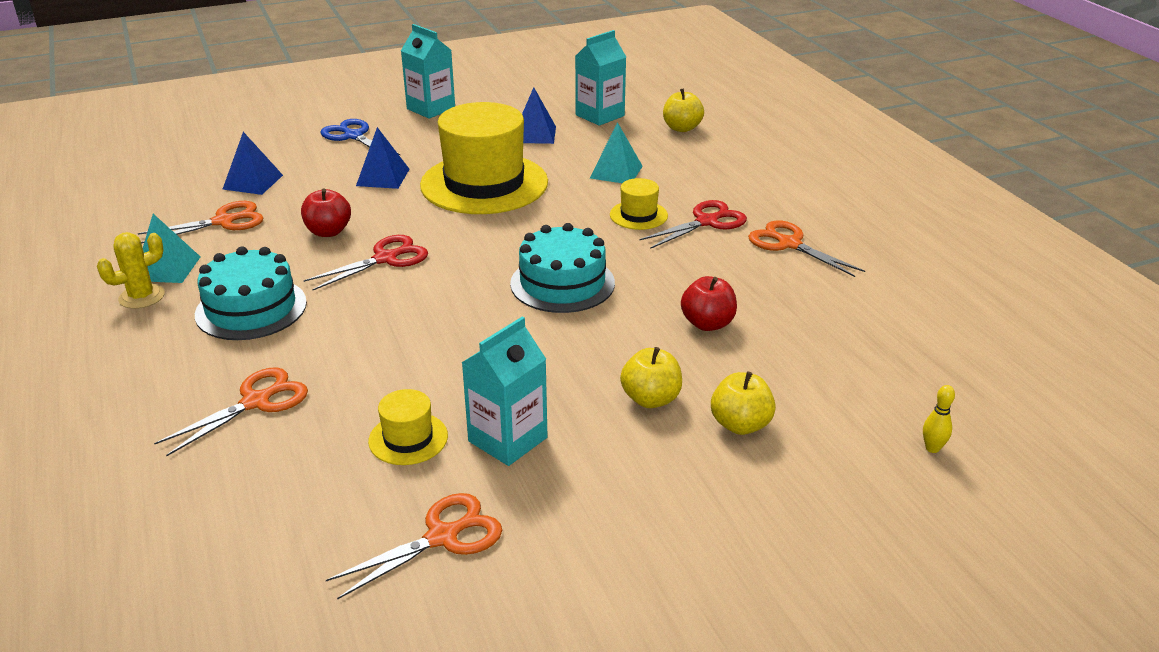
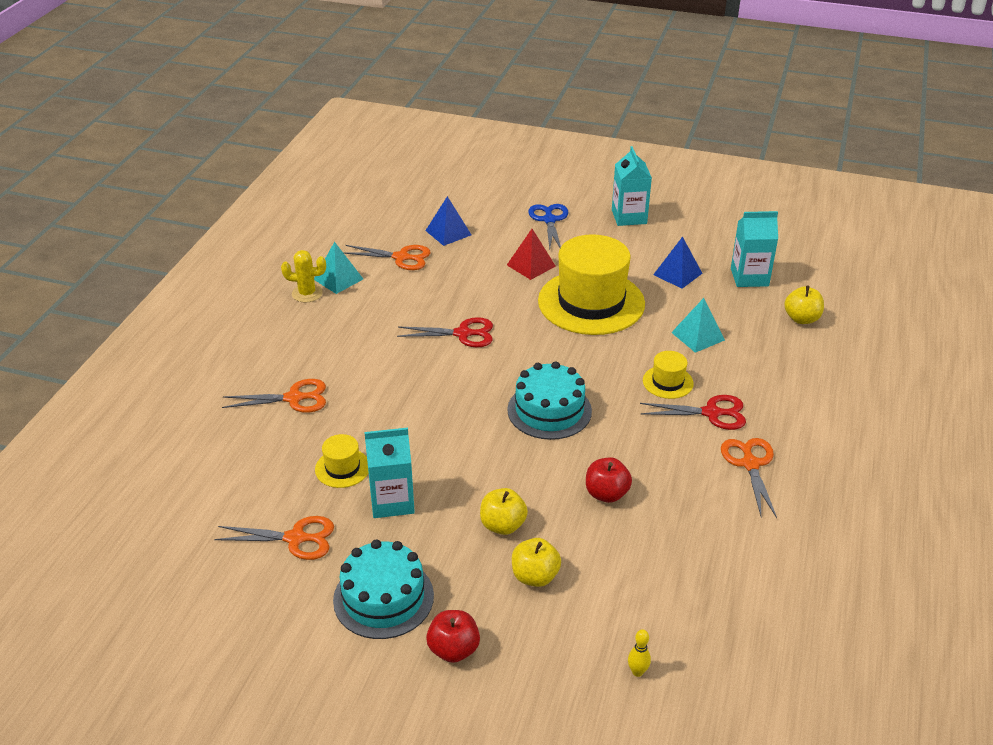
camera: 40 degrees right, 5 degrees up
(251, 308) = (353, 332): turquoise cake -> turquoise cake (383, 598)
(328, 232) = (452, 295): red apple -> red apple (453, 649)
(383, 177) = (531, 265): blue pyramid -> red pyramid

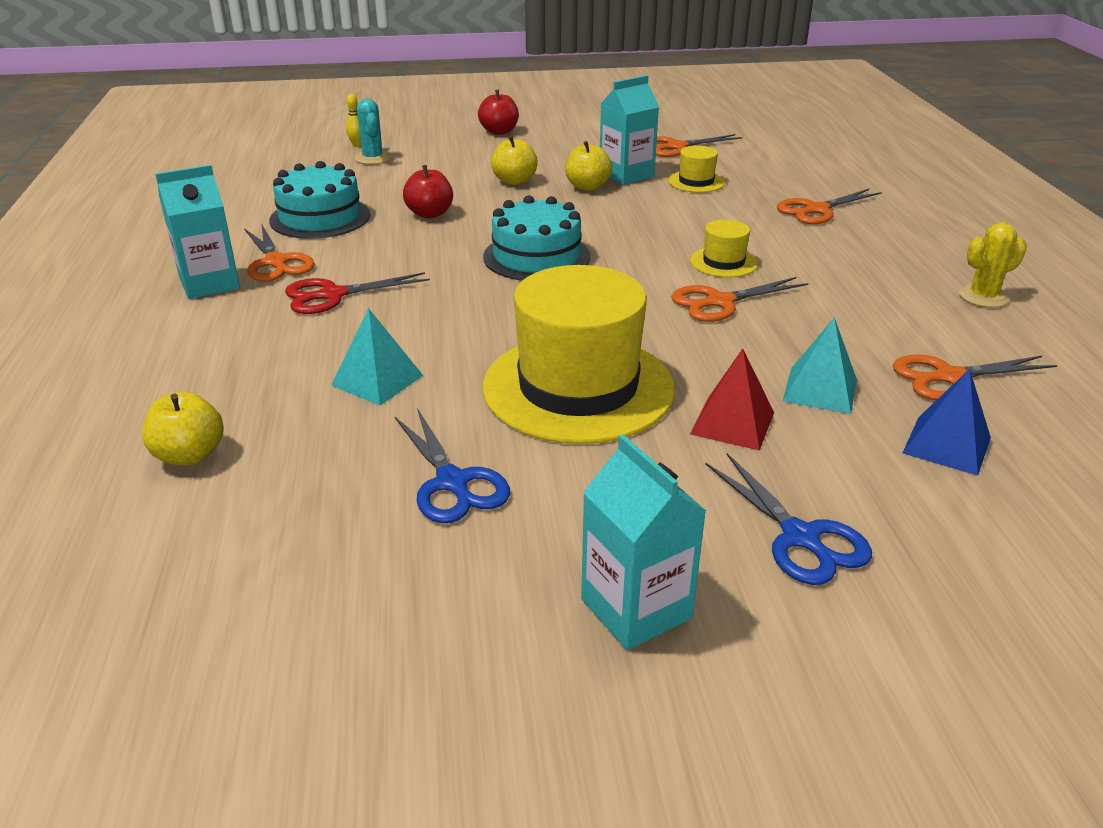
camera: 155 degrees right, 5 degrees down
(338, 279) = (979, 323): turquoise pyramid -> turquoise pyramid (820, 390)
(383, 598) = (573, 139): turquoise cake -> turquoise cake (320, 217)
(463, 334) = (720, 302): red scissors -> orange scissors
(535, 576) = (464, 165): yellow apple -> yellow apple (587, 187)
(627, 628) = (373, 158): none -> turquoise cactus
(667, 382) = (403, 313): yellow hat -> yellow hat (723, 262)
(677, 274) = (452, 482): blue pyramid -> blue scissors
(749, 277) = (299, 517): turquoise carton -> turquoise carton (209, 283)

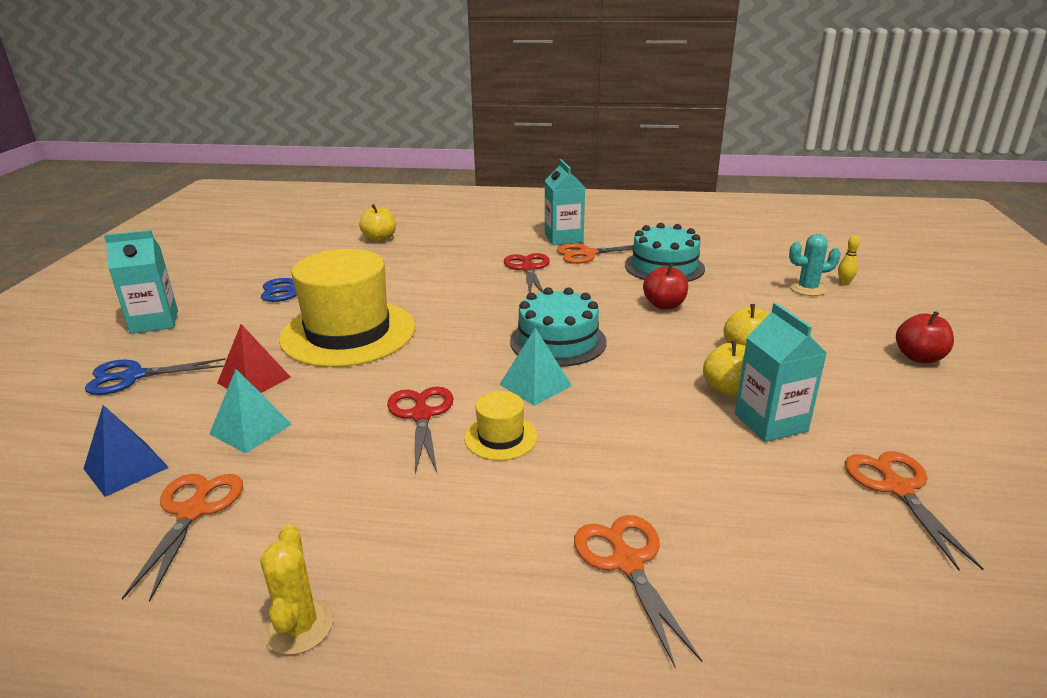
camera: 105 degrees right, 5 degrees down
(377, 380) = (411, 277): turquoise pyramid -> turquoise pyramid (535, 385)
(696, 182) = (745, 473): yellow hat -> none
(720, 302) = (421, 415): orange scissors -> red scissors

